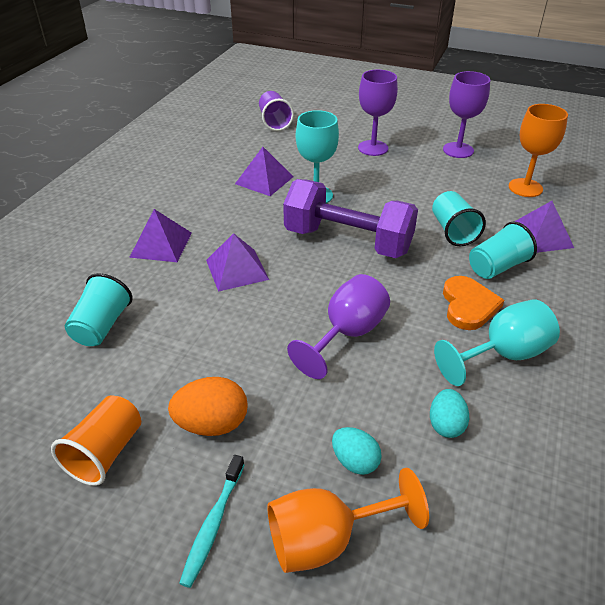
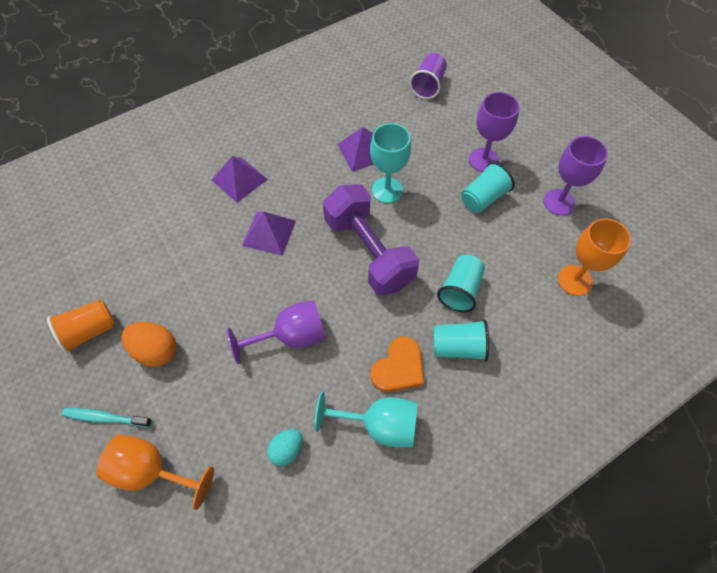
camera: 35 degrees right, 20 degrees up
(102, 326) = (153, 232): turquoise cup -> turquoise cup (483, 198)
(213, 524) = (105, 418): turquoise toothbrush -> turquoise toothbrush turned 45 degrees clockwise
(355, 461) = (210, 434): turquoise egg -> none
(540, 236) = (529, 339): purple pyramid -> none

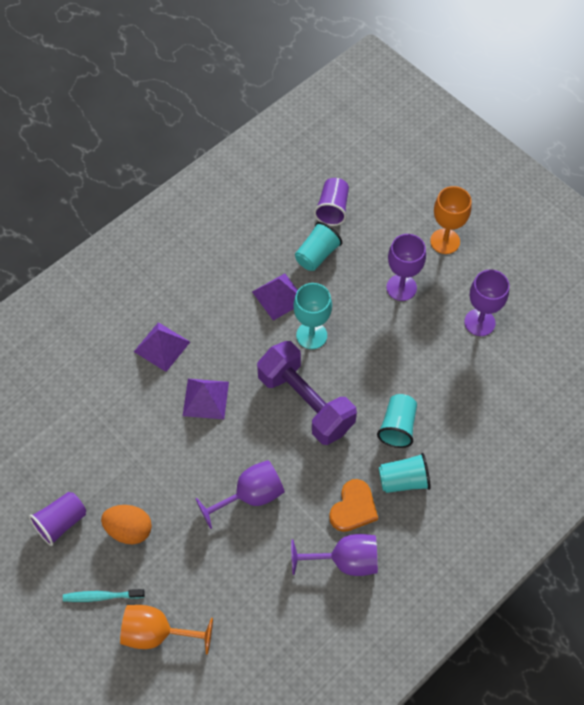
camera: 10 degrees left, 0 degrees up
(89, 331) = (61, 522): orange cup -> purple cup
(286, 449) = (269, 595): turquoise egg -> none
(379, 425) = (345, 561): turquoise goblet -> purple goblet
(483, 198) = (406, 329): turquoise cup -> turquoise cup (317, 255)
(575, 280) = (501, 400): orange goblet -> orange goblet (445, 241)

